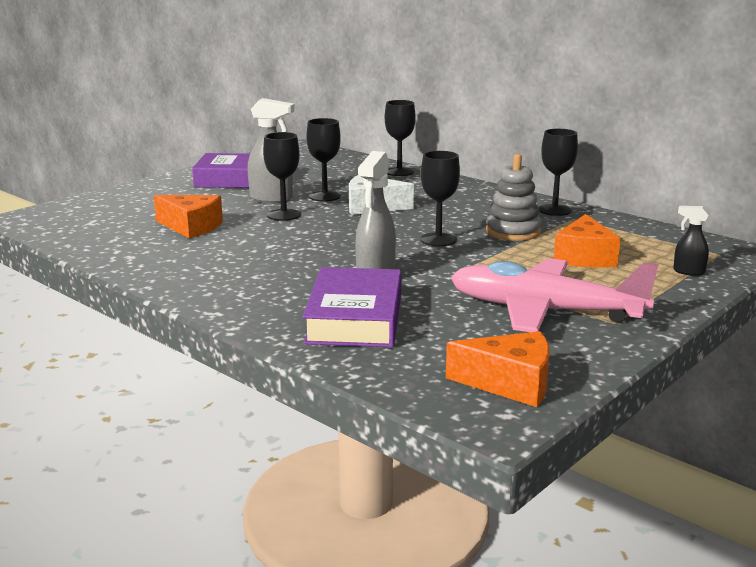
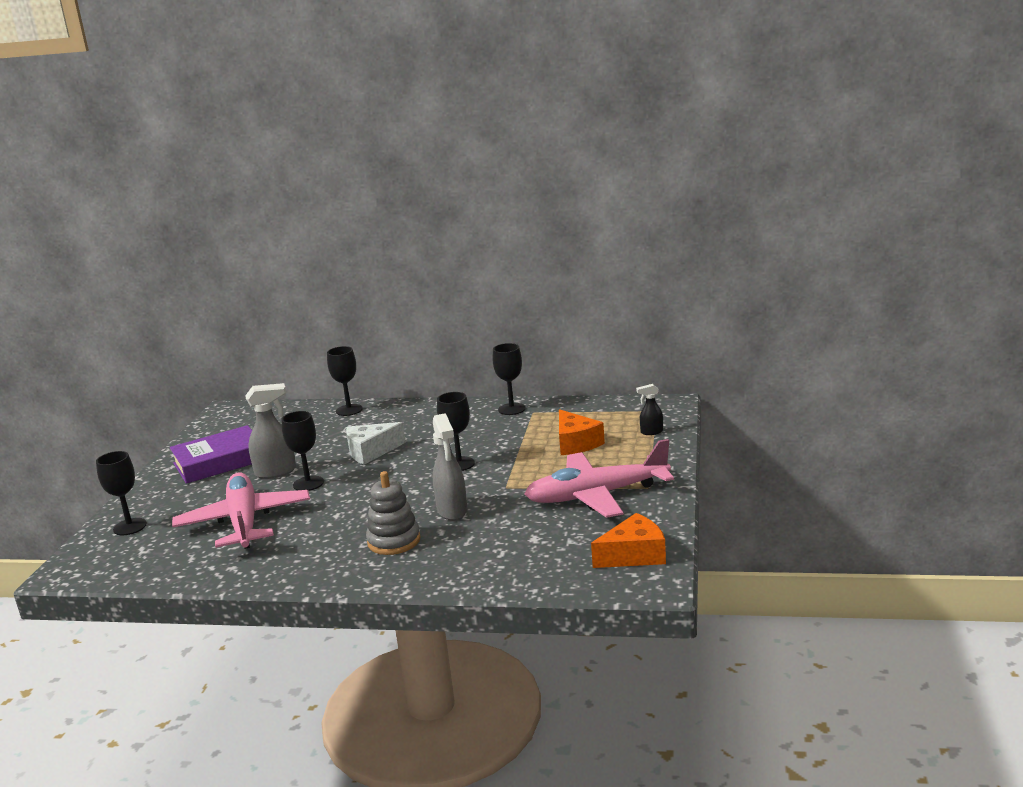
camera: 30 degrees left, 0 degrees up
(191, 227) = (244, 522): orange cheese -> pink plane
(324, 196) = (318, 454): black goblet -> black goblet (130, 527)
(355, 318) = (481, 549): purple book -> none
(513, 232) = (504, 438): grey stacking toy -> grey stacking toy (394, 541)

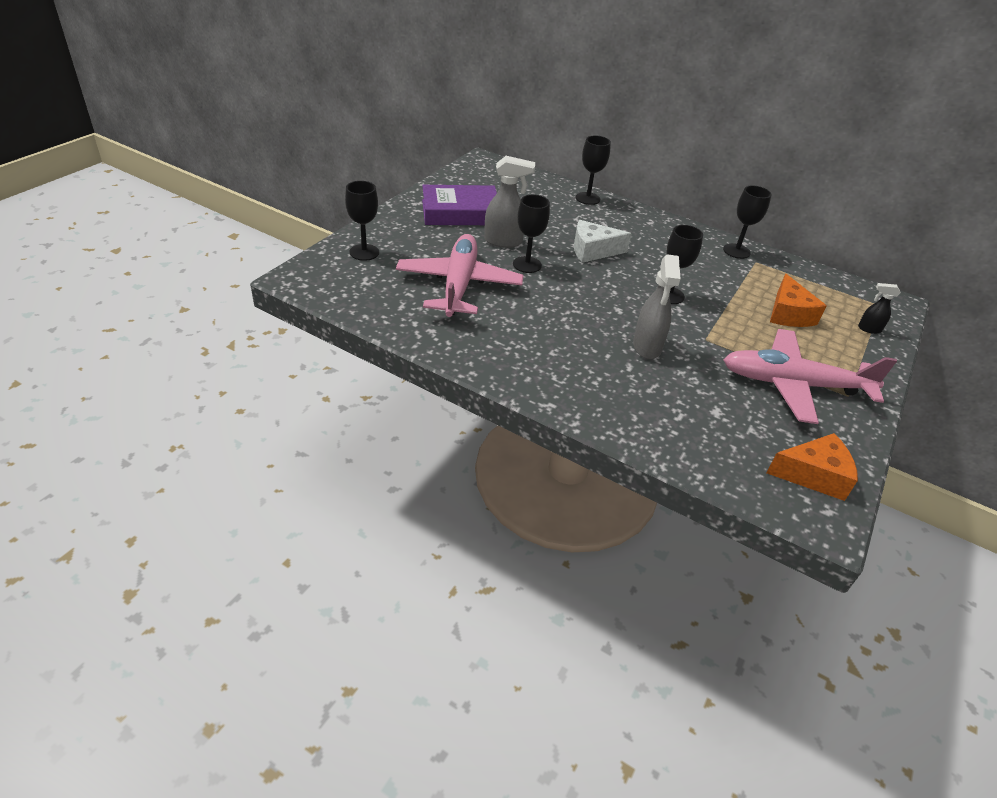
camera: 15 degrees right, 20 degrees up
(394, 541) = (582, 360): grey stacking toy -> none

